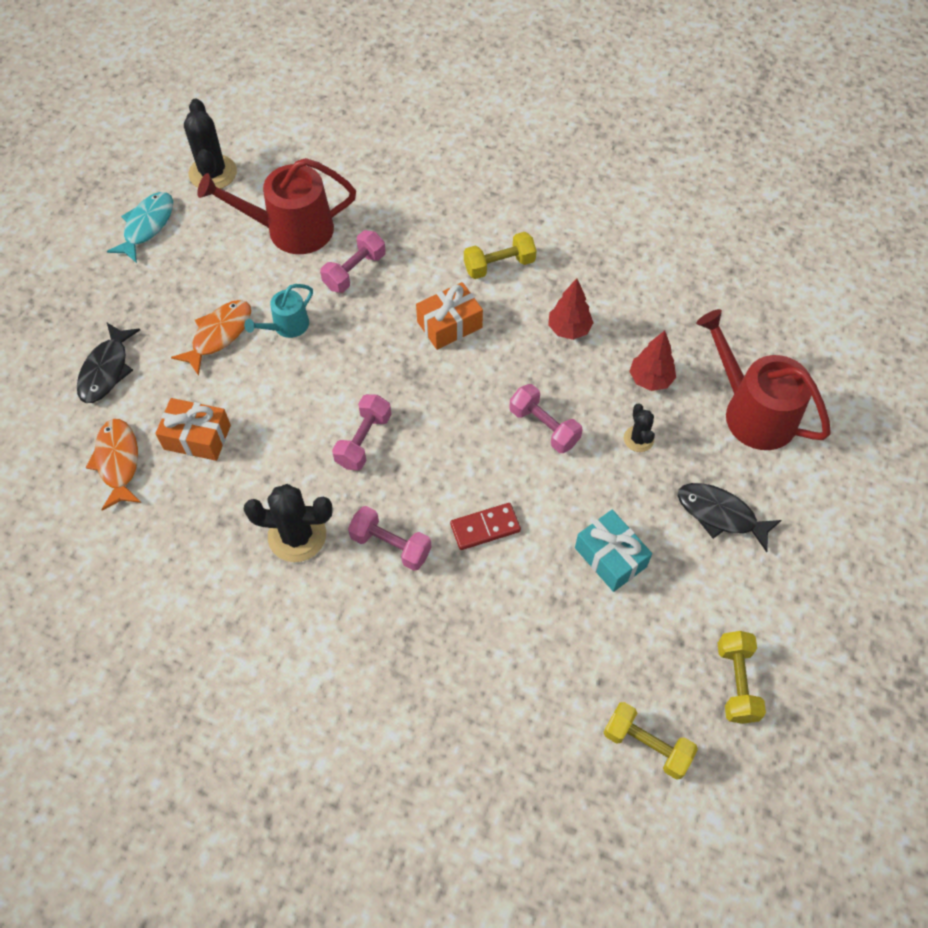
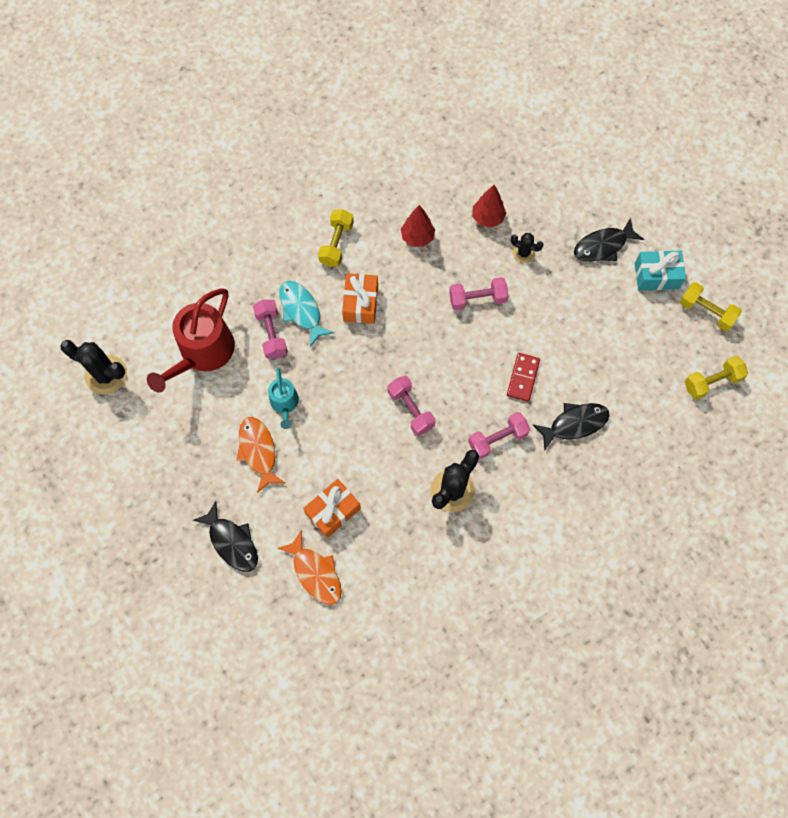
camera: 55 degrees left, 10 degrees up
(118, 462) = (315, 573): orange fish -> orange fish turned 150 degrees counterclockwise
(147, 226) = (120, 447): turquoise fish -> turquoise fish (301, 311)
(469, 616) = (575, 424): none -> black fish
(610, 557) = (589, 322): turquoise gift -> turquoise gift (656, 276)
(753, 412) = (549, 180): red watering can -> none

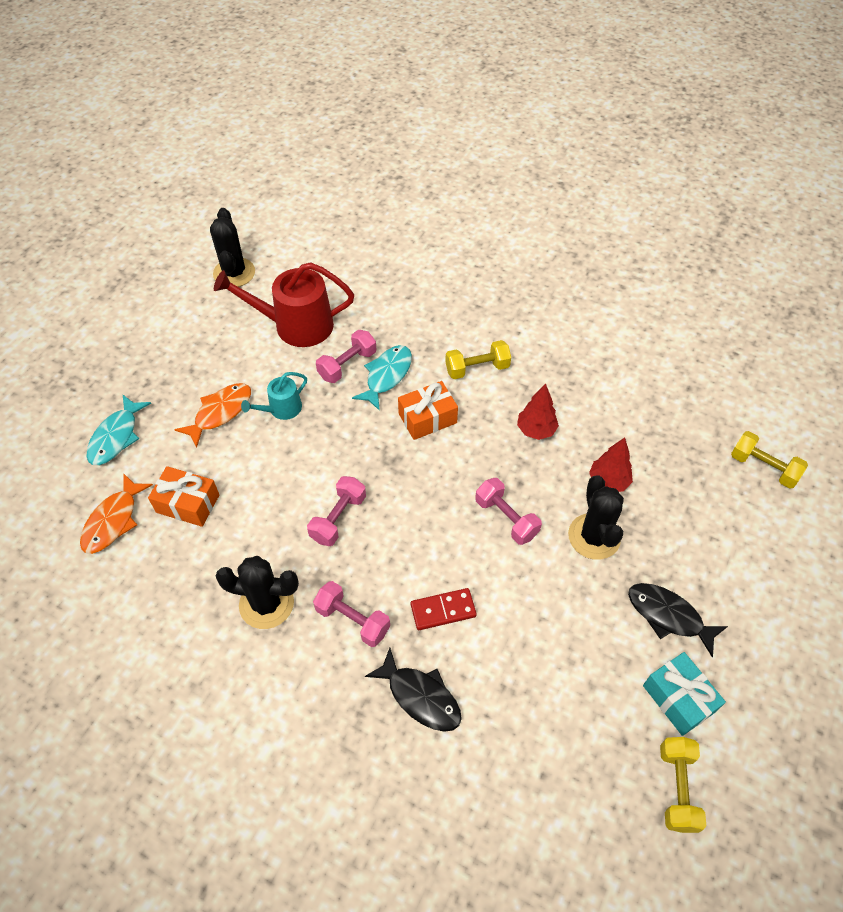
camera: 60 degrees right, 15 degrees down
(232, 542) = (116, 437): black fish -> turquoise fish
(523, 253) = (594, 536): black cactus -> black cactus, size x1.82
(711, 382) = (584, 846): yellow dumbbell -> yellow dumbbell (763, 467)

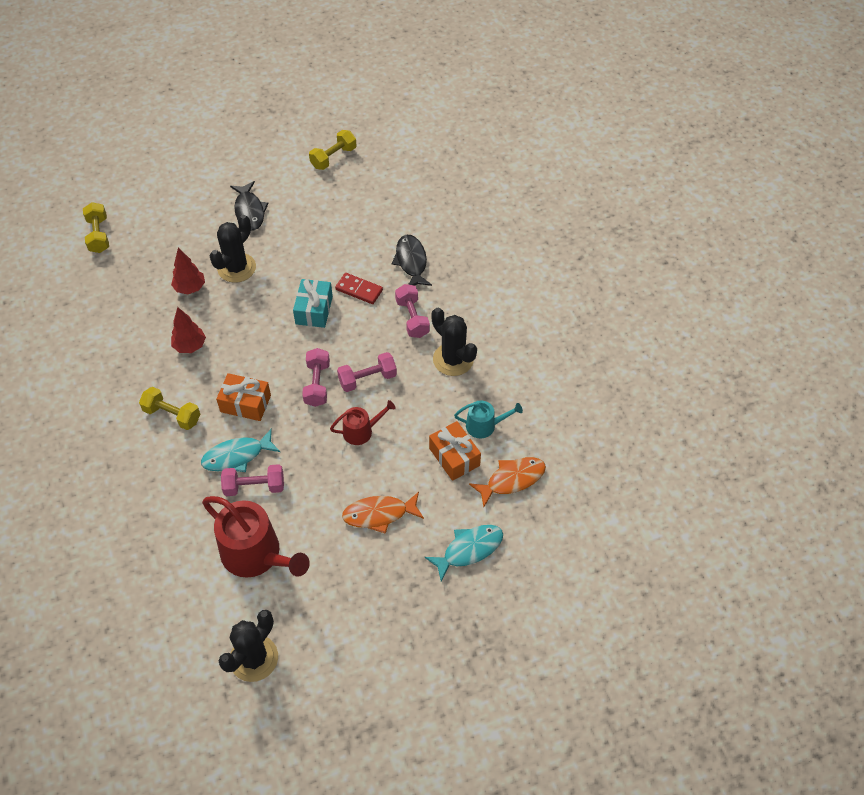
camera: 140 degrees left, 0 degrees up
(281, 409) = (334, 484): turquoise watering can -> turquoise watering can (484, 425)
(298, 466) = (361, 431): none -> red watering can
(506, 518) = (271, 310): pink dumbbell -> pink dumbbell (317, 384)
(678, 698) = (290, 182): turquoise gift -> turquoise gift (314, 310)

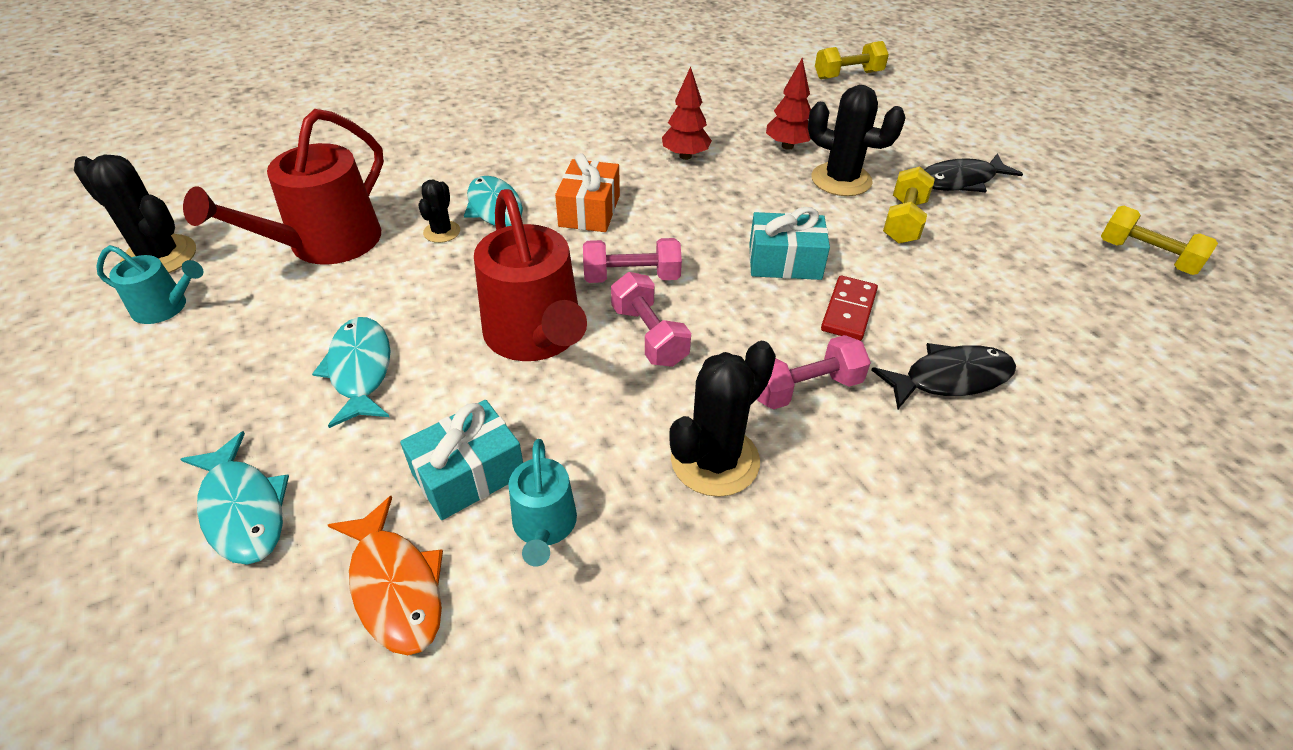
camera: 85 degrees right, 10 degrees down
(172, 415) = (568, 154): yellow dumbbell -> yellow dumbbell (903, 221)
(254, 487) = (442, 232): pink dumbbell -> black cactus
(310, 636) = (165, 307): none -> turquoise watering can
(361, 431) = (536, 336): red watering can -> red watering can, size x1.91
(379, 514) = (360, 370): orange fish -> turquoise fish
(454, 457) = (468, 474): orange gift -> turquoise gift

